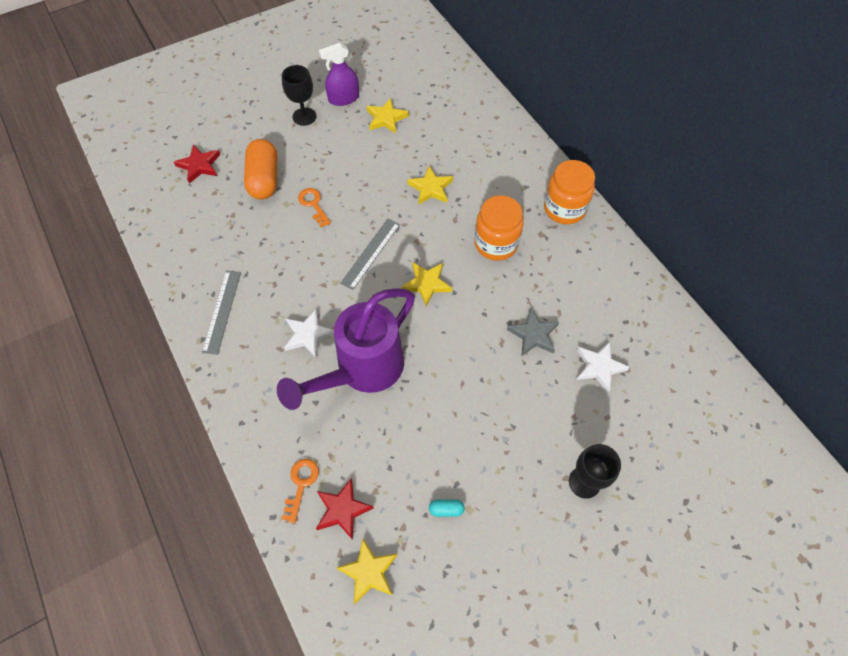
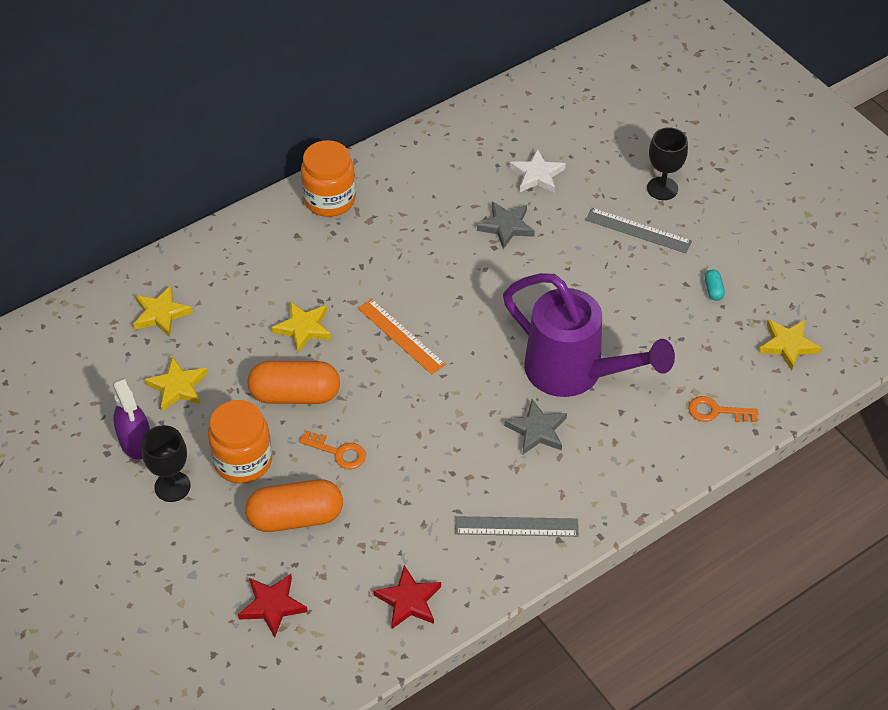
camera: 95 degrees left, 10 degrees down
(308, 335) = (537, 430): white star -> grey star
(313, 204) = (338, 452): orange key -> orange key turned 120 degrees counterclockwise
(342, 510) = (734, 372): red star -> red star (409, 600)
(369, 181) = (295, 395): none -> orange capsule
(370, 253) = (412, 381): grey ruler -> grey ruler (638, 230)
(416, 249) = (401, 336): none -> orange ruler
(427, 284) = (451, 323): yellow star -> yellow star (161, 314)
(496, 243) = (387, 261): orange jar -> orange jar (243, 461)

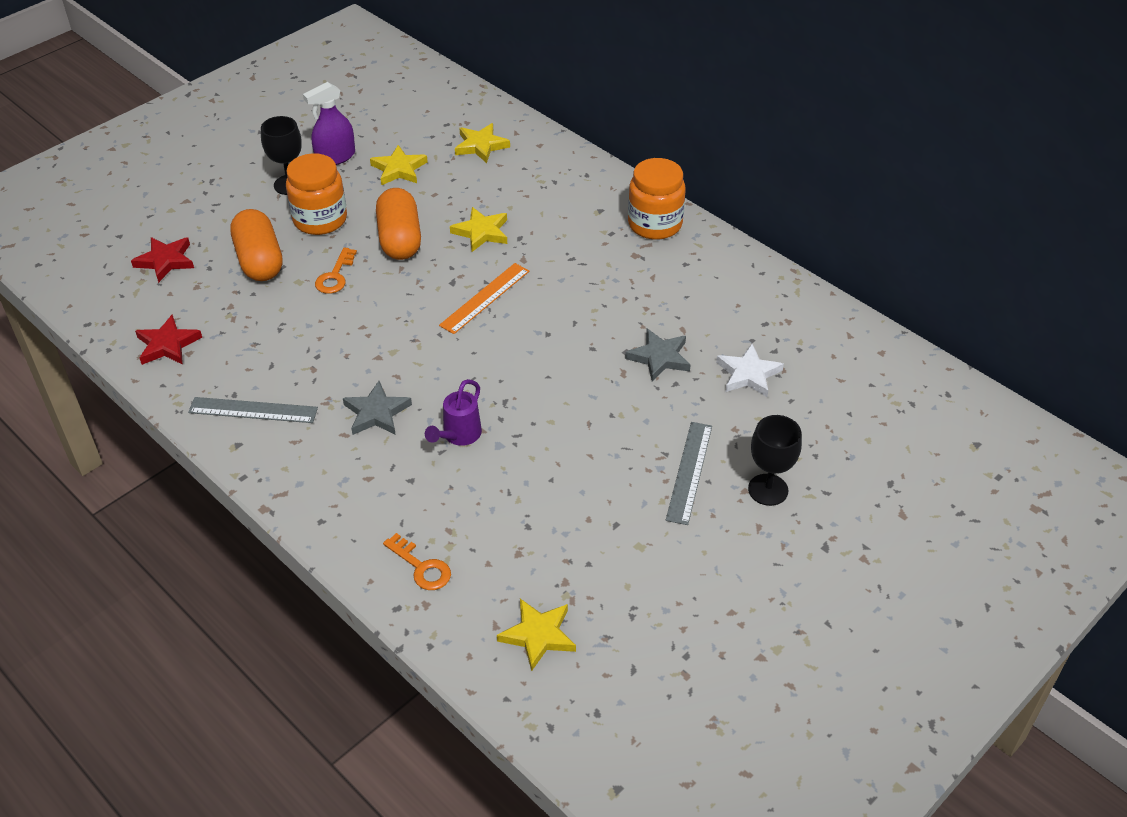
camera: 80 degrees right, 5 degrees down
(516, 526) = (253, 410): grey ruler -> grey ruler turned 75 degrees counterclockwise
(575, 373) = (458, 436): purple watering can -> purple watering can, size x0.44
(713, 290) = (612, 552): turquoise capsule -> none
(716, 411) = (421, 567): orange key -> orange key turned 135 degrees clockwise

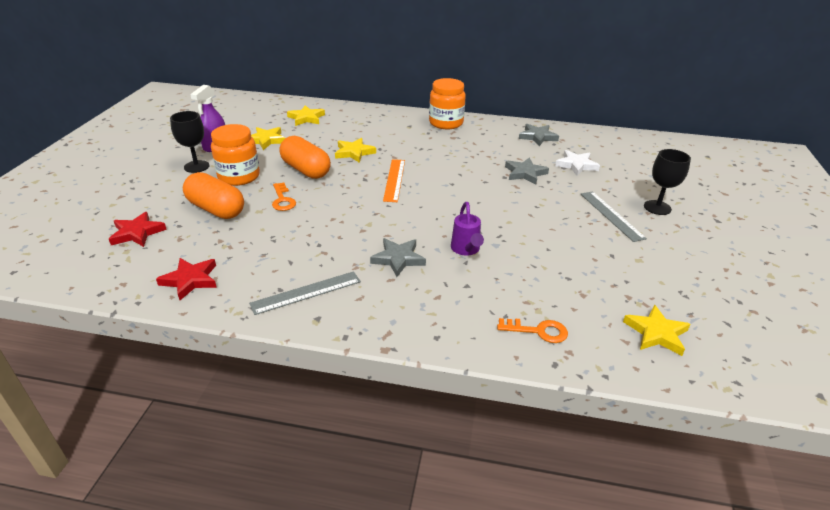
camera: 35 degrees left, 10 degrees down
(756, 301) = (537, 137): none -> grey star

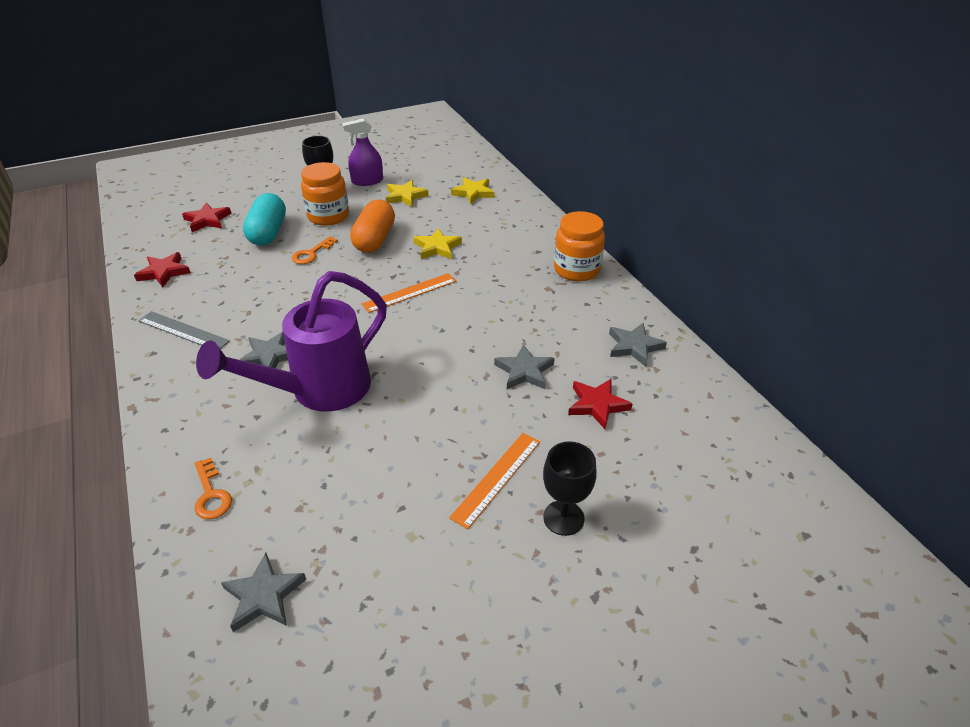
camera: 55 degrees right, 5 degrees up
(216, 209) = (268, 233): orange capsule -> turquoise capsule
(466, 250) = (318, 391): purple watering can -> purple watering can, size x2.26
(576, 165) = (597, 405): white star -> red star
(611, 215) = (496, 478): grey ruler -> orange ruler
(656, 333) = (263, 596): yellow star -> grey star

